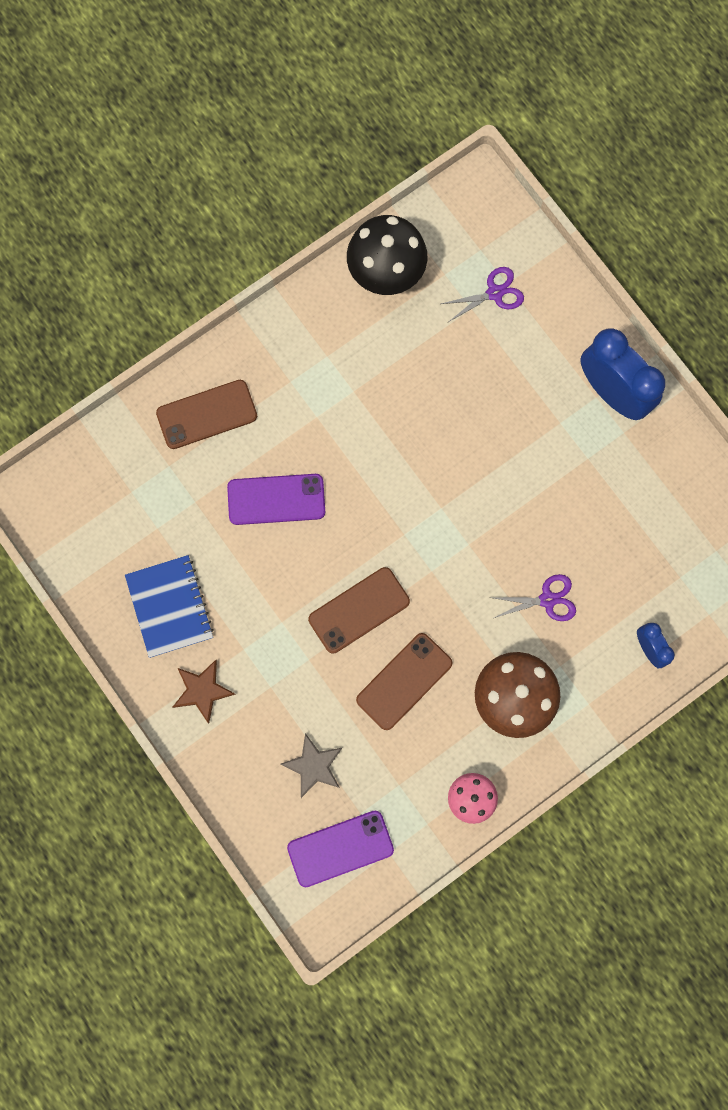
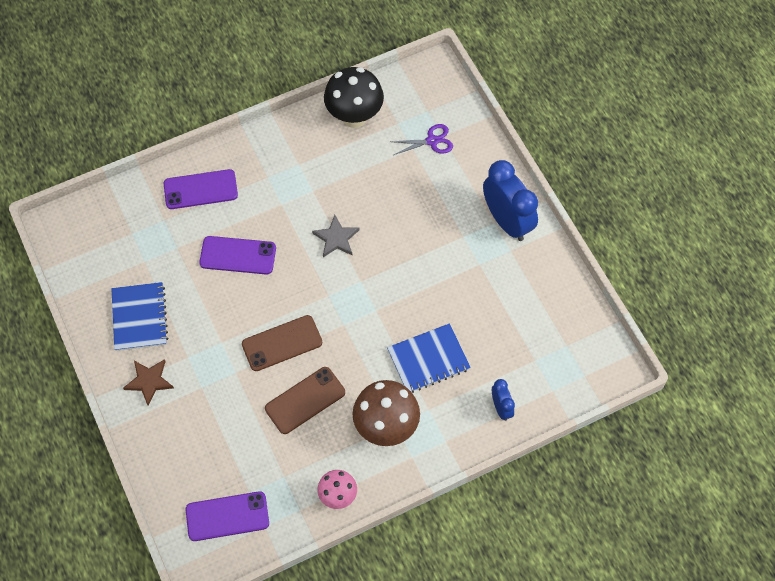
camera: 10 degrees right, 15 degrees down
(206, 414) = (200, 189): brown phone -> purple phone
(313, 766) = (221, 451): grey star -> grey star (336, 238)
(547, 600) = (428, 359): purple scissors -> blue notebook

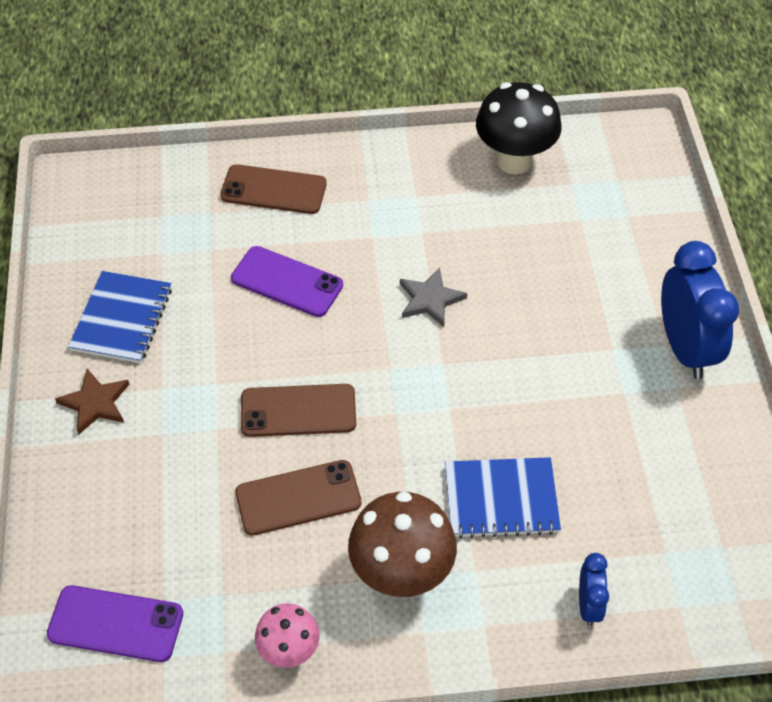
camera: 20 degrees right, 10 degrees down
(200, 189) = (273, 190): purple phone -> brown phone
(432, 141) = (611, 218): purple scissors -> none

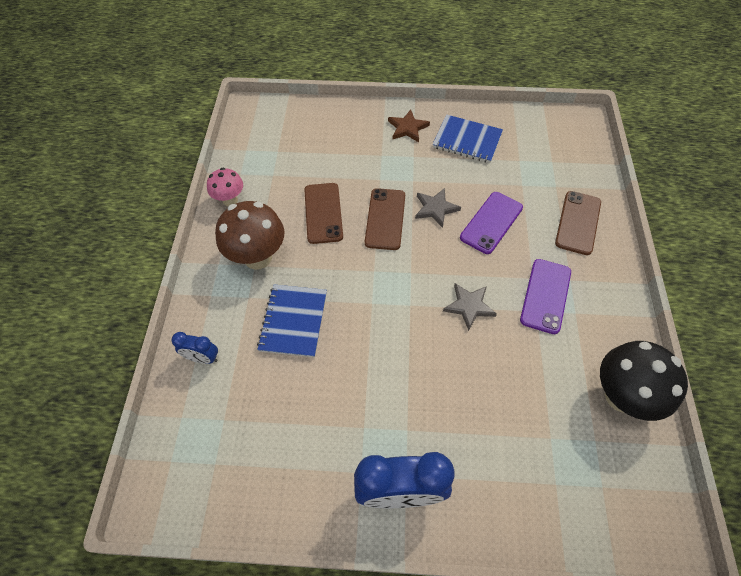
camera: 100 degrees right, 5 degrees up
(115, 624) = (270, 133): purple phone -> purple phone (545, 296)
(269, 349) = (435, 208): none -> grey star

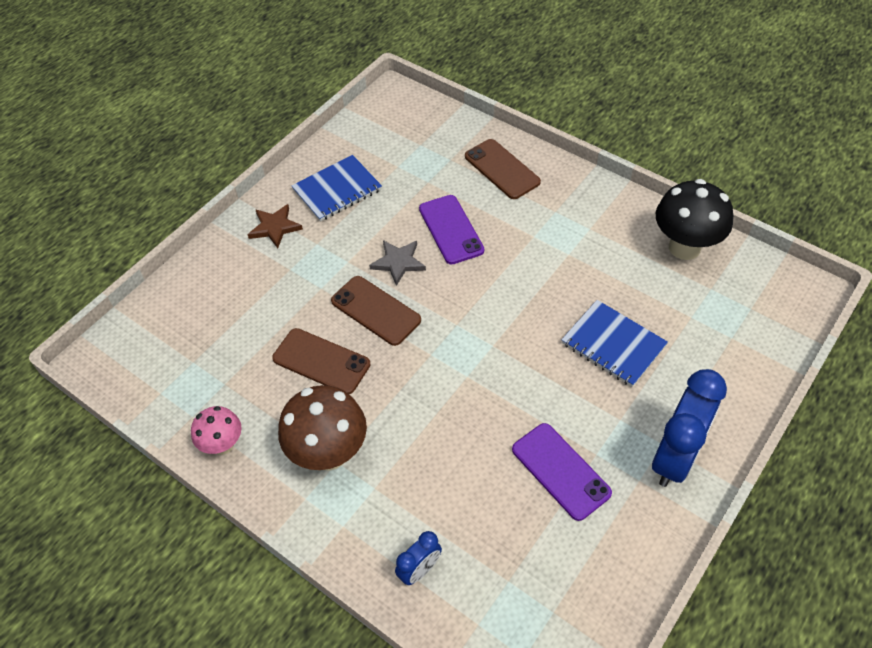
camera: 55 degrees left, 5 degrees down
(293, 321) = (437, 457): blue notebook -> blue notebook (613, 344)
(469, 306) = (528, 300): grey star -> none
(545, 296) = (558, 238): purple phone -> purple phone (560, 471)

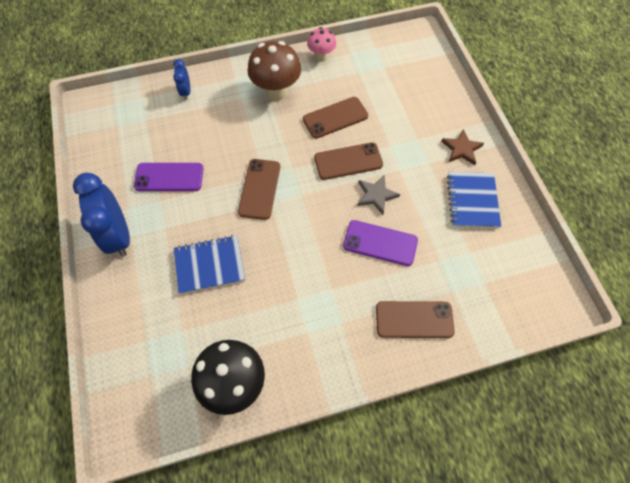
camera: 125 degrees right, 10 degrees up
(486, 366) = (259, 189): none -> brown phone

